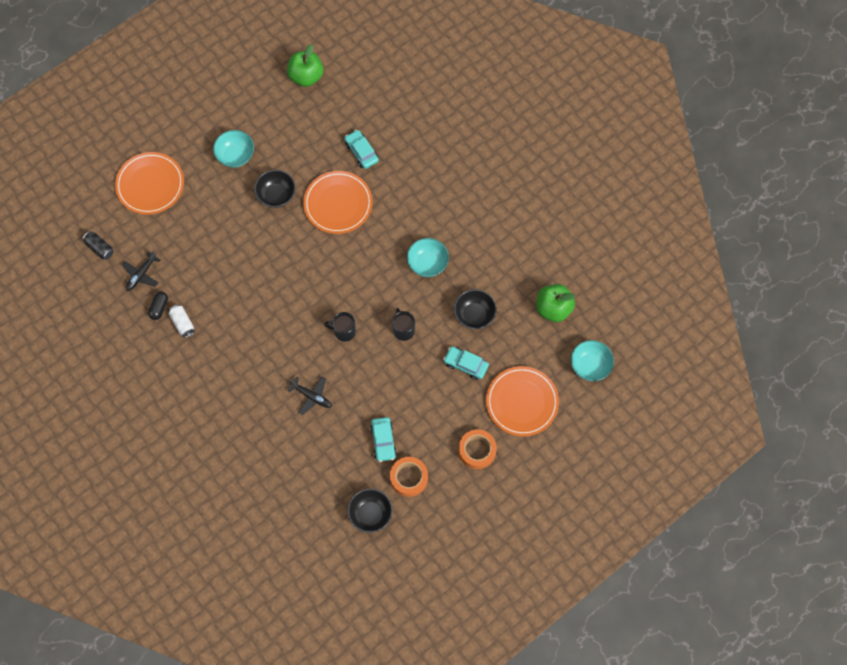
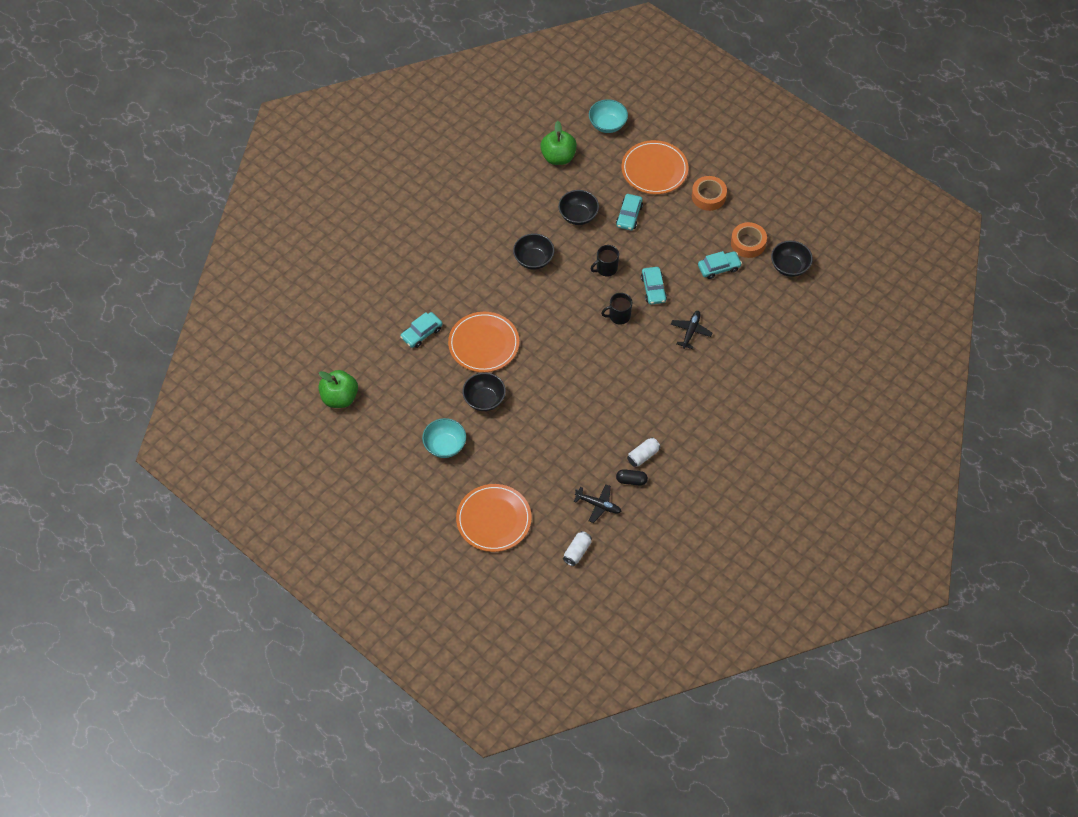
camera: 100 degrees left, 10 degrees down
(99, 248) = (577, 552): black can -> white can
(344, 331) = (619, 316): black mug -> black mug turned 75 degrees clockwise
(370, 370) = (653, 289): none -> turquoise car
(427, 263) = (533, 259): turquoise bowl -> black bowl

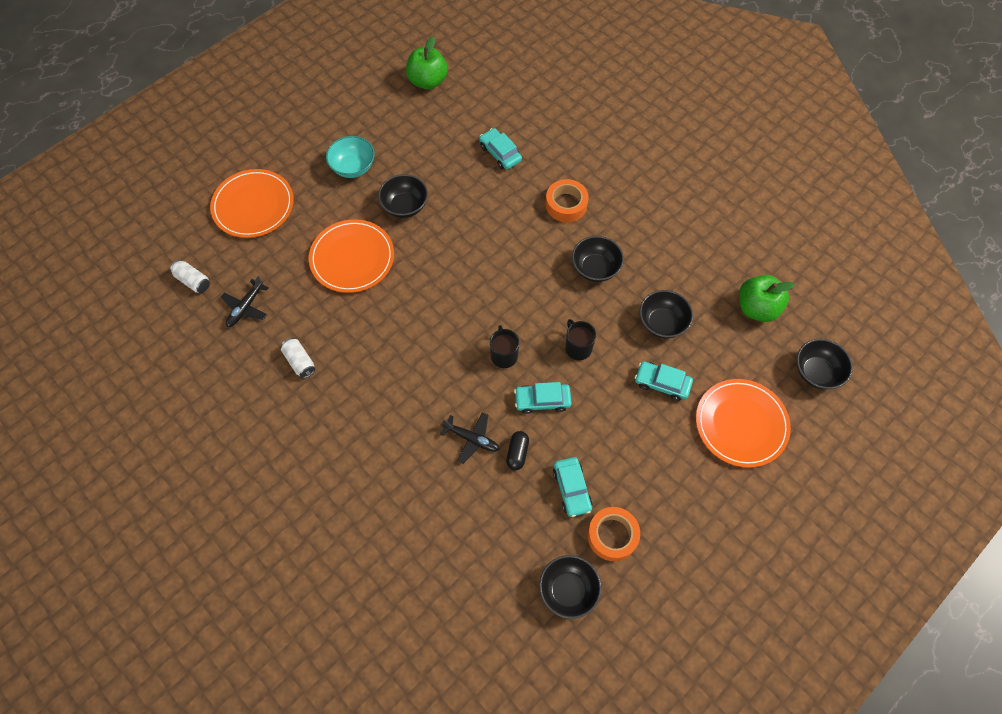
camera: 95 degrees right, 5 degrees up
(483, 344) = (479, 210): orange plate -> orange plate (352, 258)
(607, 125) = (816, 372): turquoise bowl -> black bowl
(631, 480) = (269, 345): black capsule -> black capsule (517, 453)
(708, 196) = (695, 491): orange tape -> orange tape (566, 204)

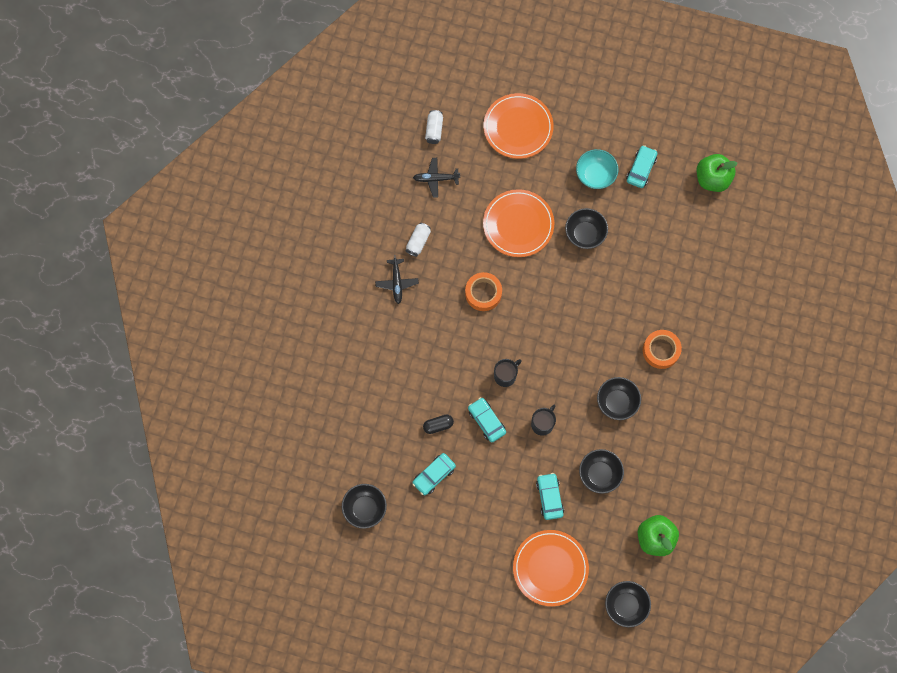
camera: 60 degrees right, 10 degrees up
(471, 439) = (430, 389): black plane -> black plane (397, 282)
(500, 153) = (677, 275): turquoise car -> turquoise car (641, 169)
(612, 535) = (417, 518): orange tape -> orange tape (483, 293)

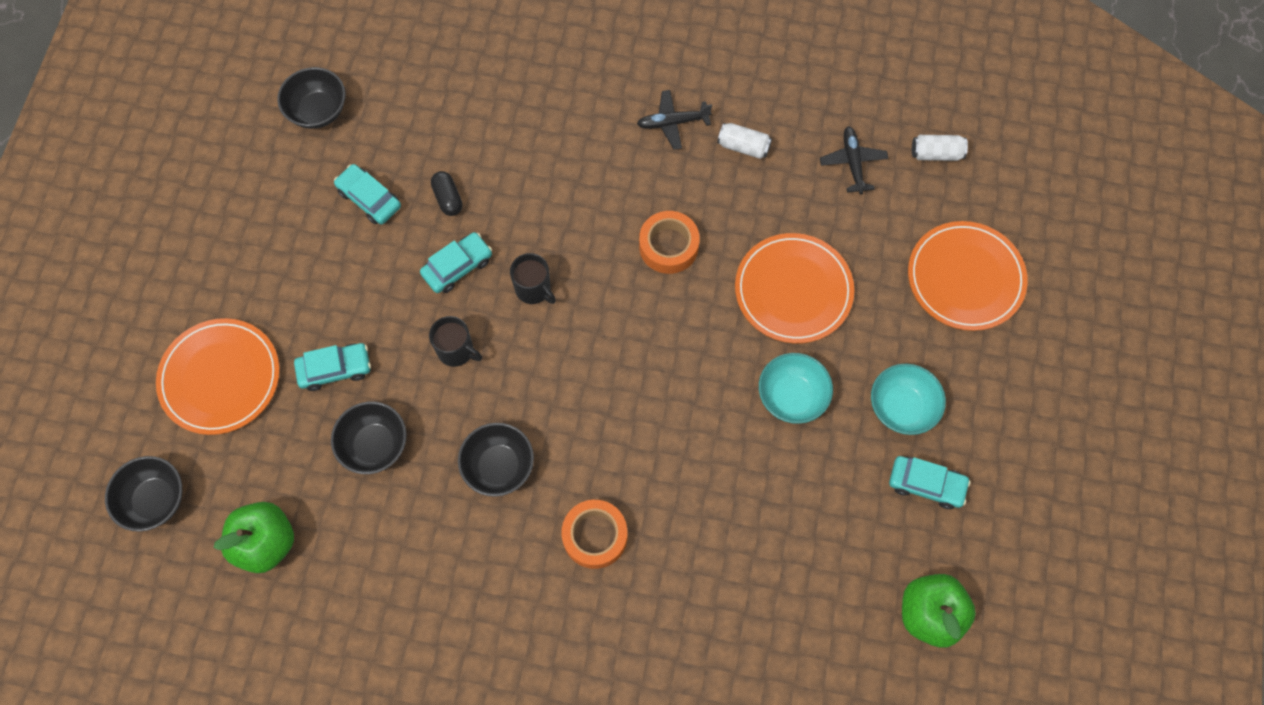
camera: 85 degrees right, 5 degrees down
(585, 234) = (791, 396): black bowl -> turquoise bowl

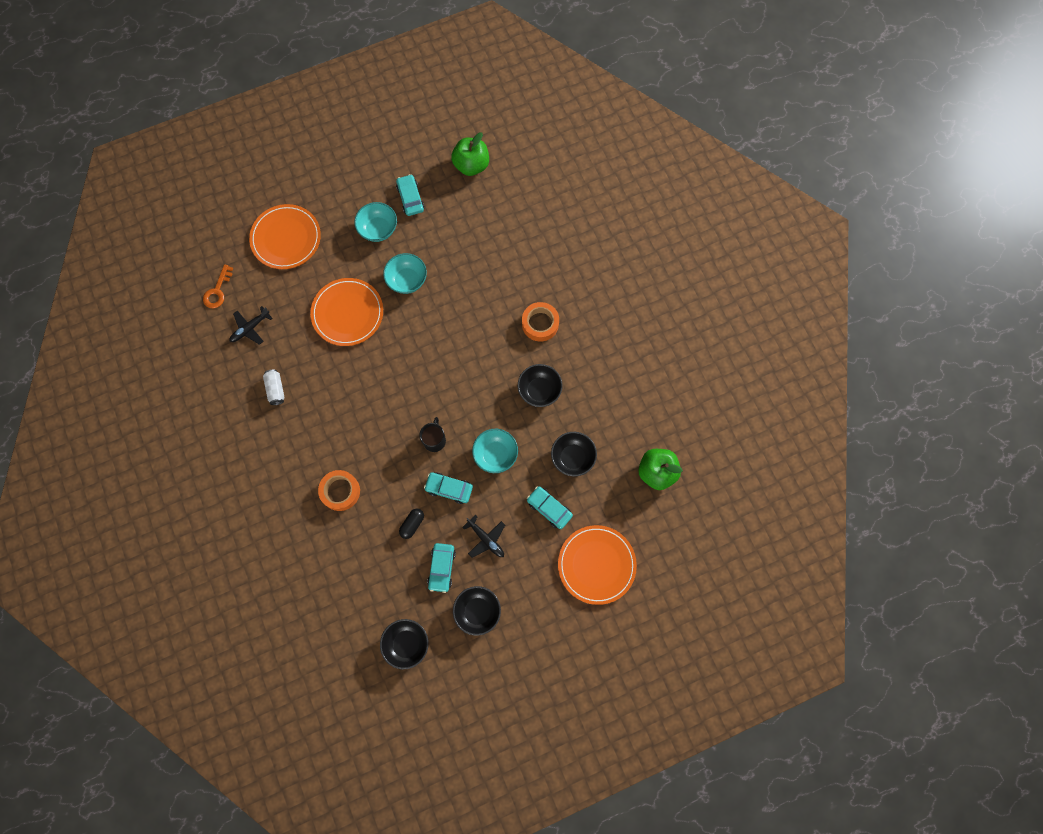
camera: 125 degrees left, 5 degrees up
(155, 500) = (678, 544): black bowl -> black bowl (477, 611)
(456, 350) = (495, 454): black mug -> turquoise bowl
(668, 246) = (363, 389): orange tape -> orange tape (340, 491)
(673, 123) = (284, 436): black plane -> black plane (486, 539)
(936, 153) = (217, 291): white can -> orange key

